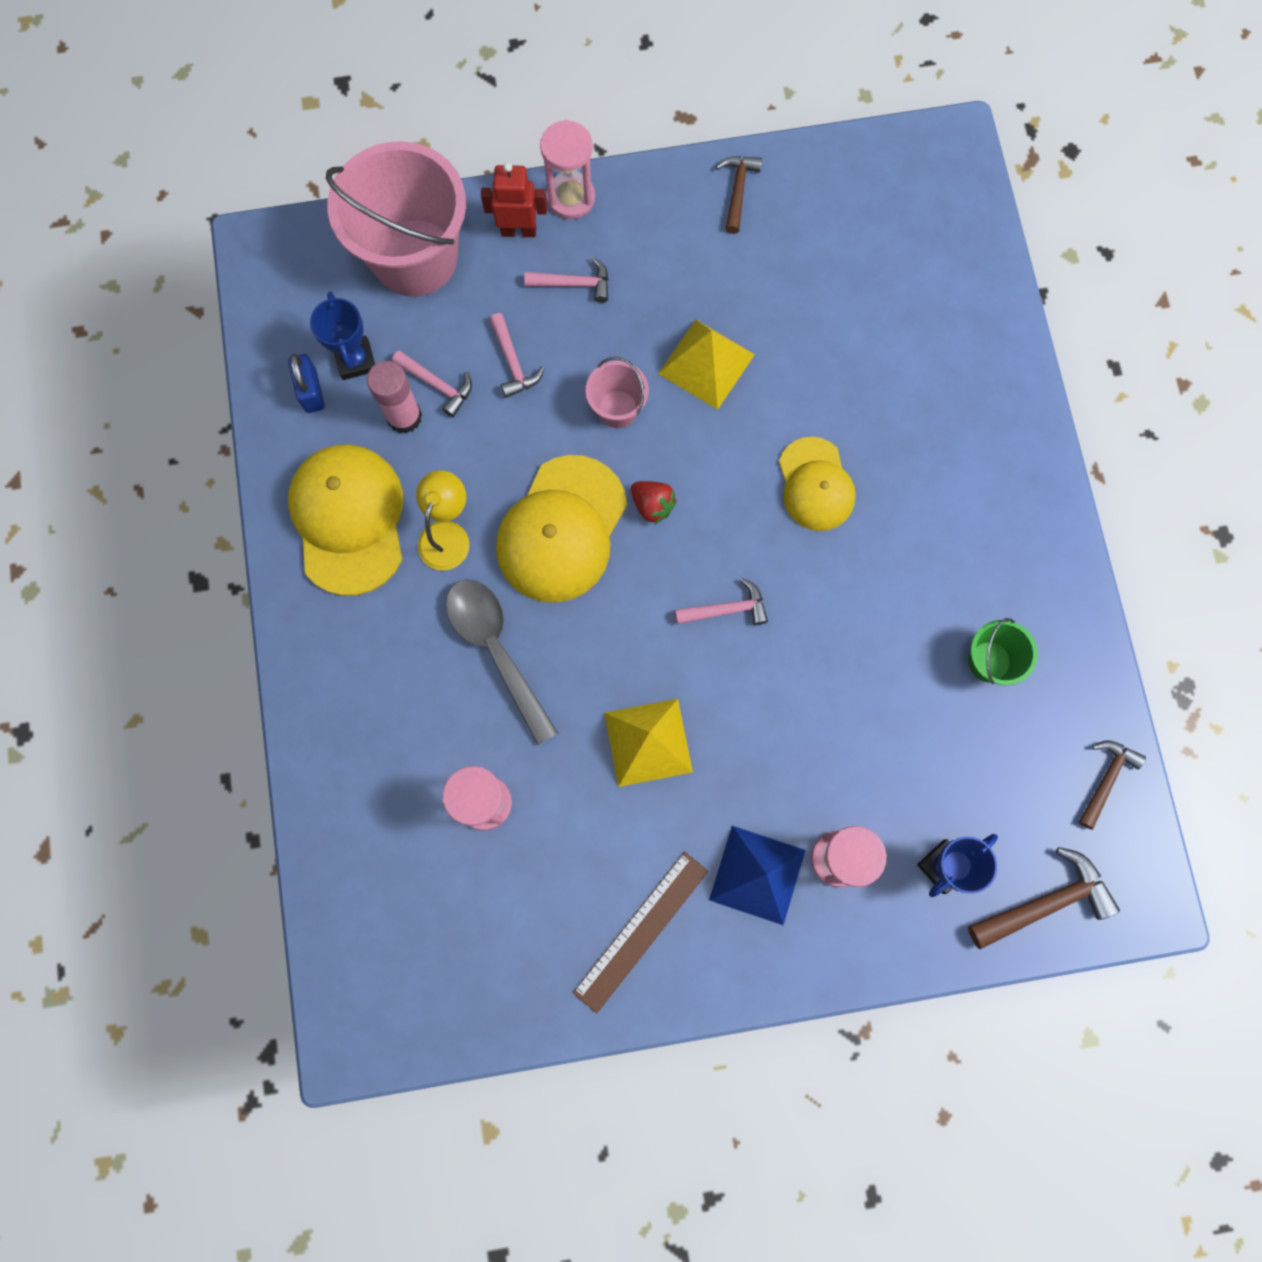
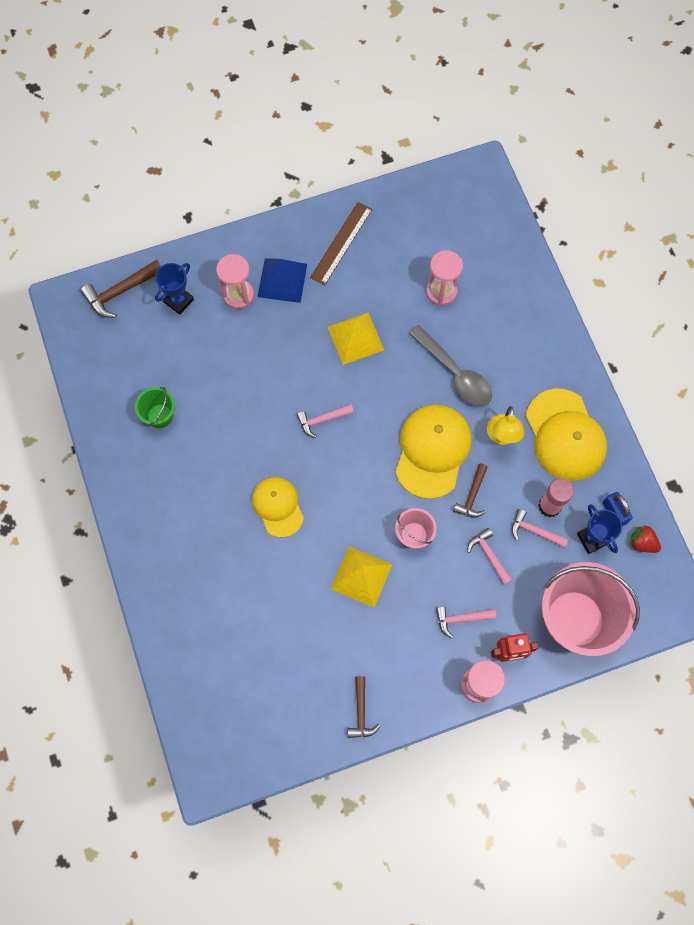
camera: 170 degrees right, 5 degrees down
(652, 505) = (379, 475): red strawberry -> red strawberry (642, 543)
(1106, 779) = (88, 361): brown hammer -> brown hammer (472, 496)

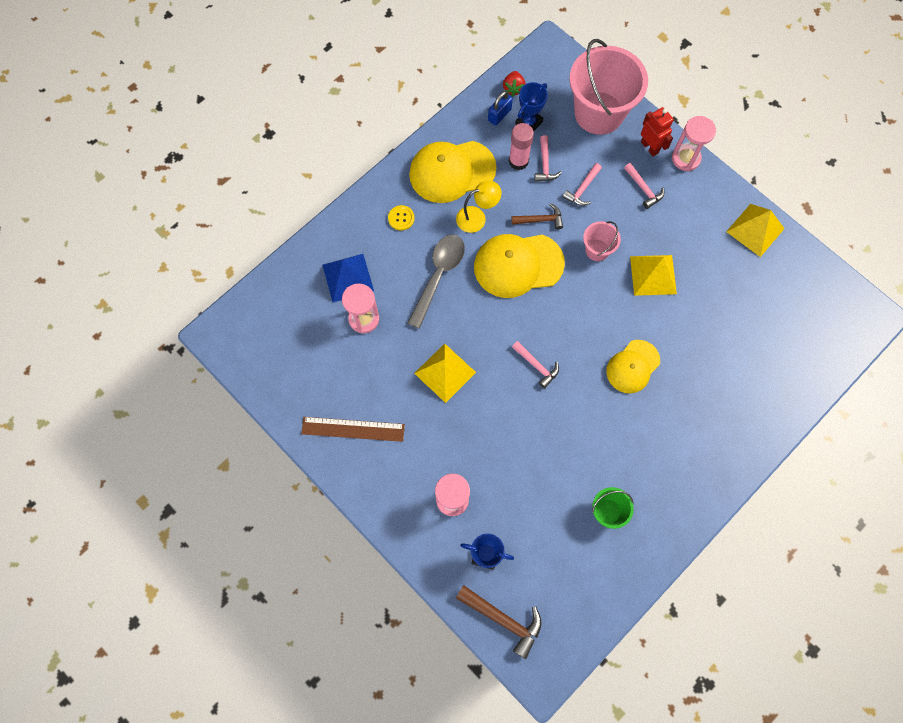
camera: 115 degrees left, 0 degrees up
(282, 280) = (417, 466): blue pyramid -> blue pyramid (348, 277)
(361, 712) = (755, 230): brown hammer -> yellow pyramid
(532, 366) = (401, 218): none -> yellow button
(565, 435) = (452, 171): yellow cap -> yellow cap turned 150 degrees counterclockwise

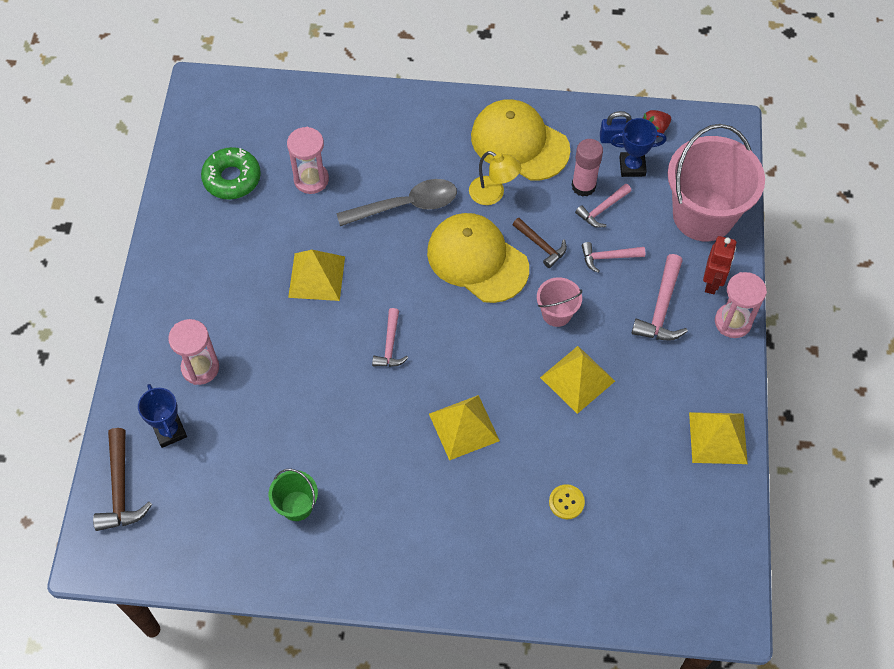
camera: 50 degrees right, 10 degrees down
(315, 369) = (232, 178): none -> green donut
(348, 277) = (339, 140): blue pyramid -> none
(353, 429) = (201, 245): brown ruler -> none
(401, 218) = (434, 138): yellow button -> yellow button (566, 502)
(633, 366) = (464, 427): yellow cap -> yellow pyramid
(643, 189) = (661, 308): pink hammer -> pink hammer, size x1.53

